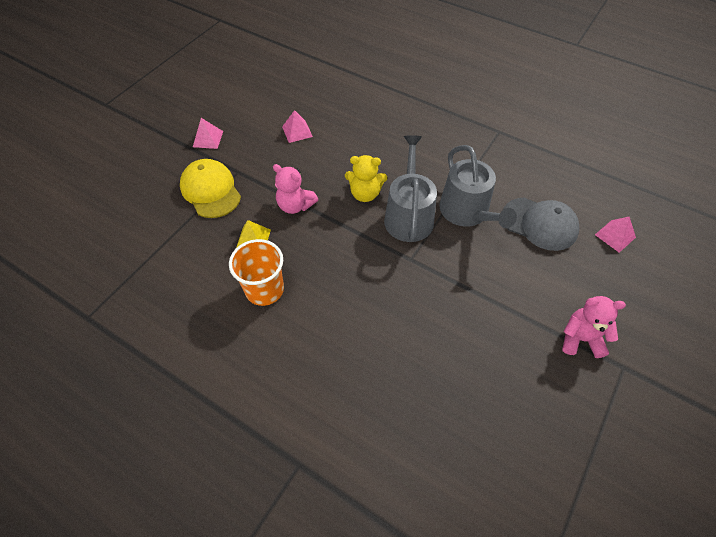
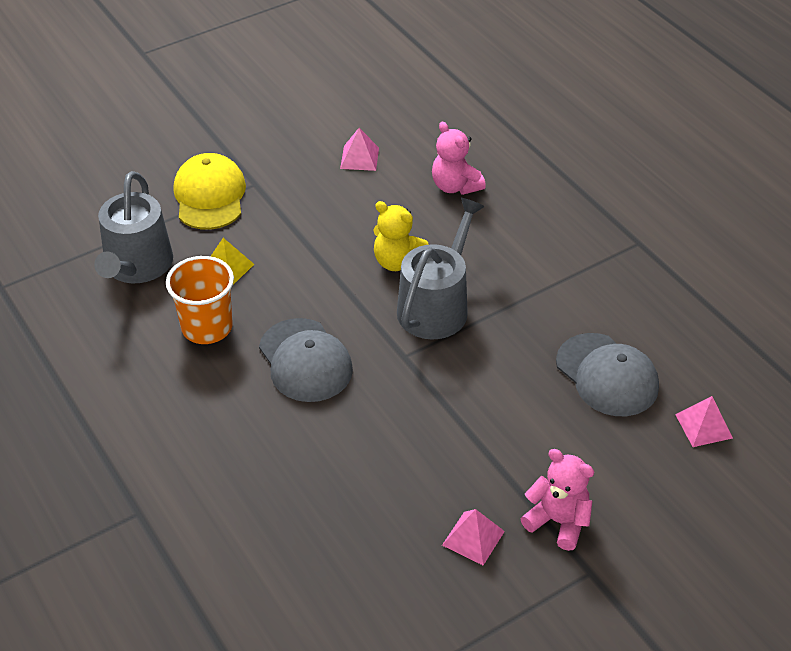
camera: 25 degrees right, 10 degrees down
(208, 139) = (242, 133): pink pyramid -> pink pyramid (473, 538)
(295, 205) = (301, 246): pink teddy bear -> pink teddy bear (455, 186)
(348, 288) = (305, 360): none -> grey cap
(467, 212) = (517, 328): grey watering can -> grey watering can (137, 266)

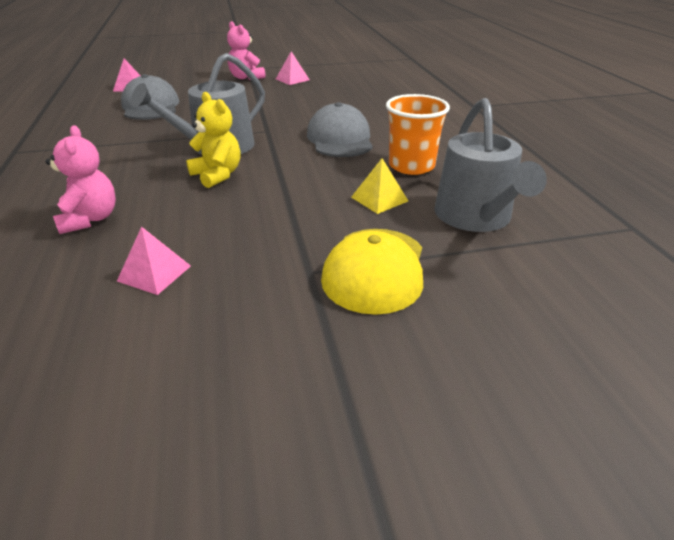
camera: 160 degrees left, 10 degrees down
(137, 266) = (476, 217): grey watering can -> grey watering can turned 150 degrees clockwise

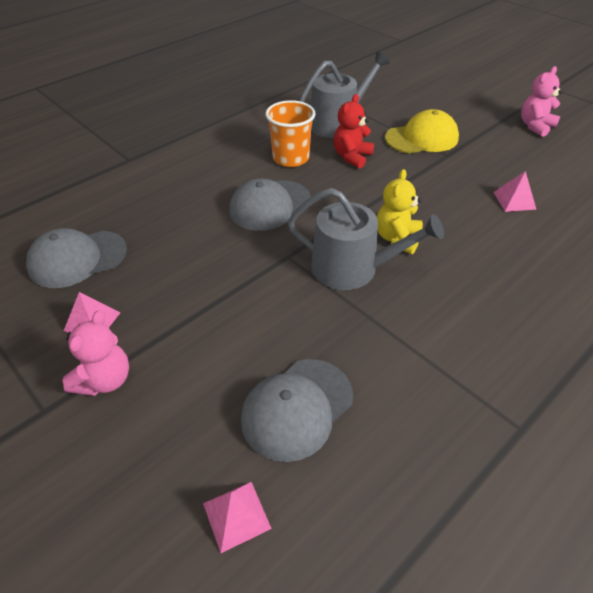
camera: 120 degrees left, 10 degrees up
(90, 219) = (517, 262): pink teddy bear -> pink teddy bear (535, 126)
(354, 81) = (77, 259): none -> grey cap
(379, 199) = (352, 157): yellow pyramid -> red teddy bear

